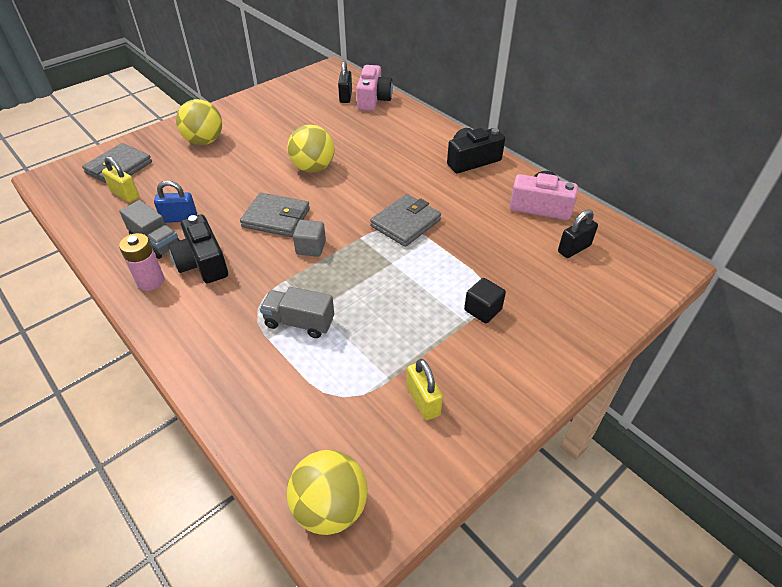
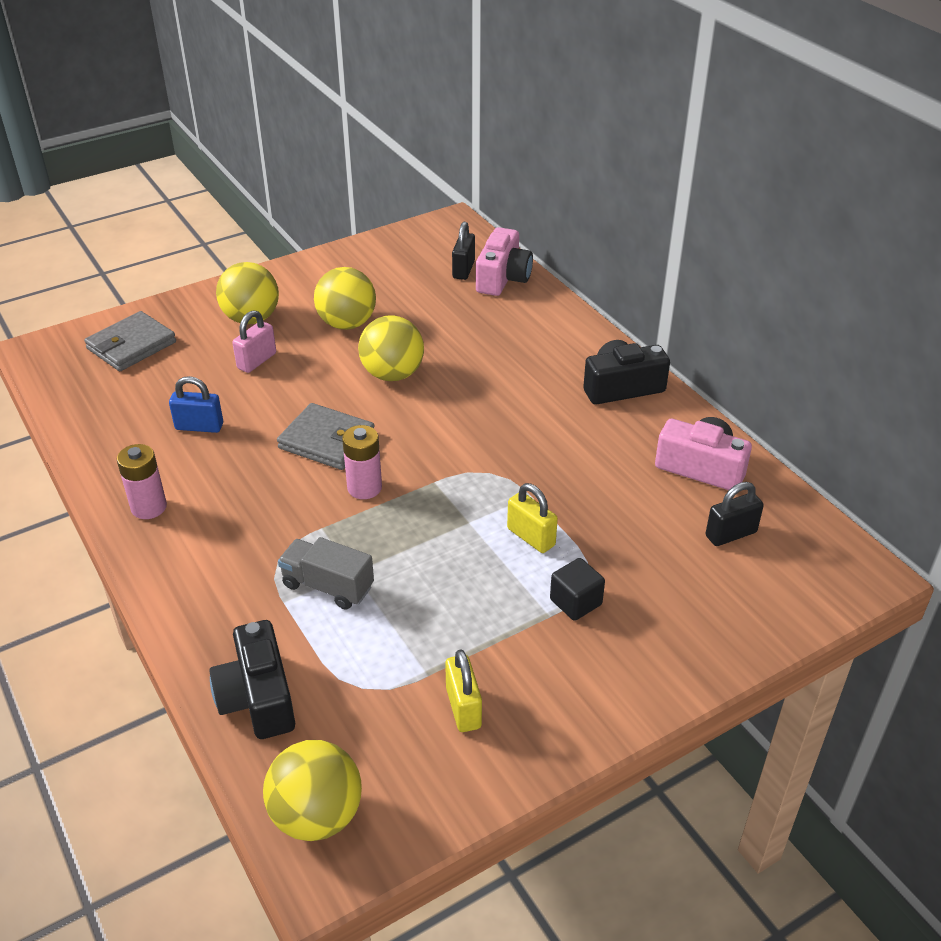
camera: 10 degrees right, 5 degrees down
(125, 194) = (134, 385): yellow padlock -> yellow padlock (531, 537)
(156, 242) = (163, 455): grey truck -> none
(203, 263) = (219, 491): black camera -> black camera (258, 698)
(214, 169) = (256, 361): none -> pink padlock
(273, 138) = (347, 324): none -> yellow ball
(311, 247) = (364, 488): grey cube -> pink battery
(406, 223) = (502, 469): grey wallet -> none

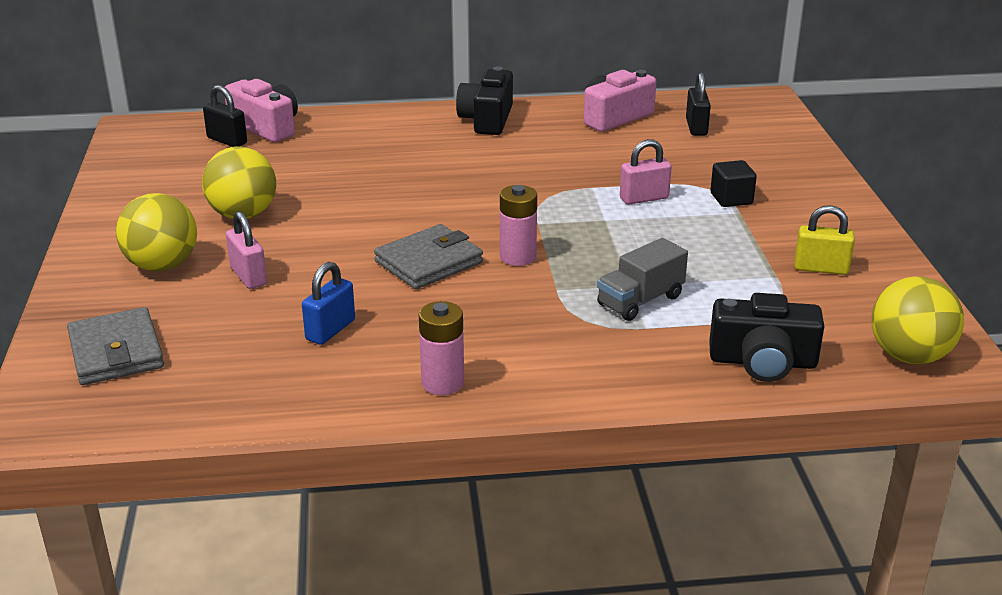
camera: 65 degrees left, 10 degrees down
(392, 374) = (358, 209): yellow ball -> none
(531, 537) = (644, 198): yellow padlock -> pink padlock

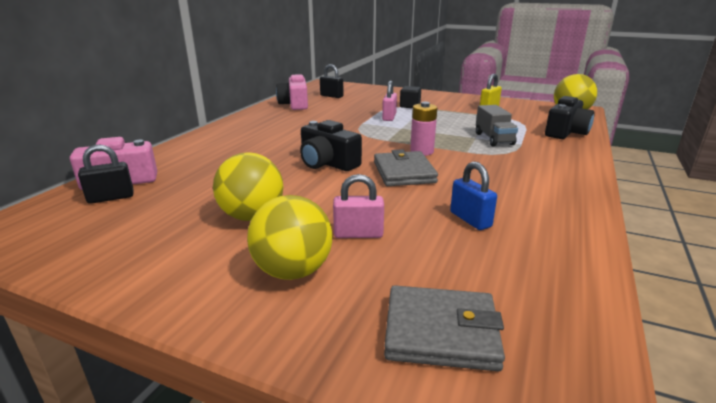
camera: 60 degrees left, 5 degrees down
(442, 383) = (560, 199): pink battery -> none
(487, 119) = (245, 124): black camera -> black camera (327, 163)

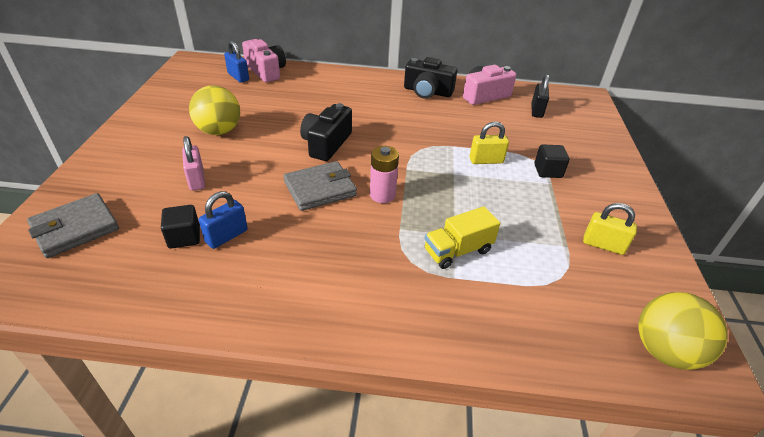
camera: 70 degrees right, 15 degrees up
(111, 198) = (238, 77): black padlock -> blue padlock
(293, 271) = (148, 161): yellow ball -> none
(389, 117) = (486, 160): pink padlock -> yellow padlock
(441, 332) = (75, 228): grey wallet -> grey wallet turned 60 degrees clockwise
(469, 243) = (184, 237): none -> black cube
(494, 139) = (458, 251): grey truck -> yellow truck
(566, 132) = (539, 332): black camera -> black camera (427, 92)

